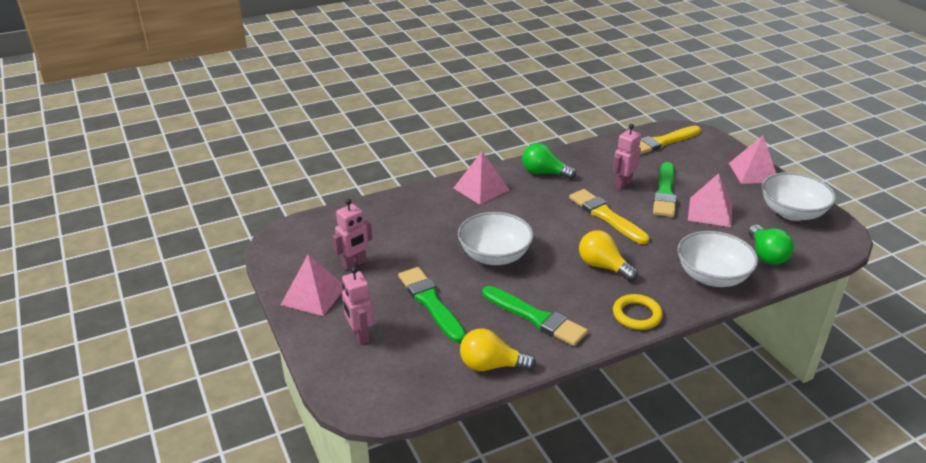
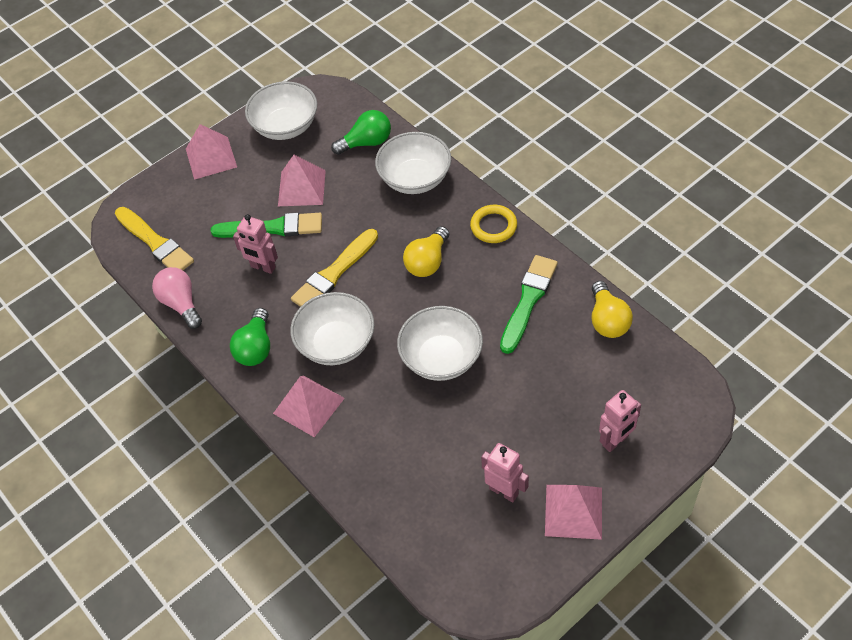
camera: 100 degrees left, 20 degrees up
(430, 302) = (541, 394): green brush -> none
(532, 207) = (336, 343): none -> white bowl
(598, 148) = (181, 304): none -> pink light bulb

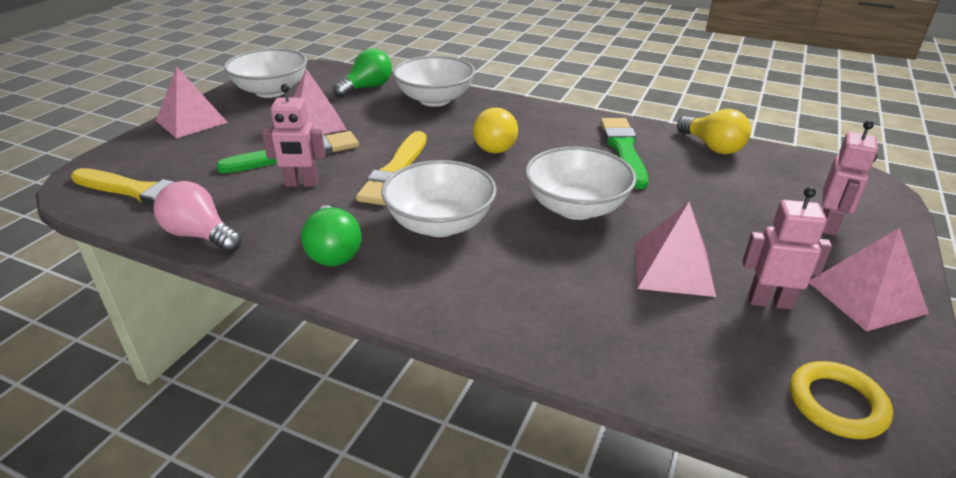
camera: 30 degrees left, 20 degrees down
(308, 405) = (445, 288): pink pyramid -> pink pyramid (673, 269)
(493, 226) = (540, 113): yellow ring -> yellow ring (836, 404)

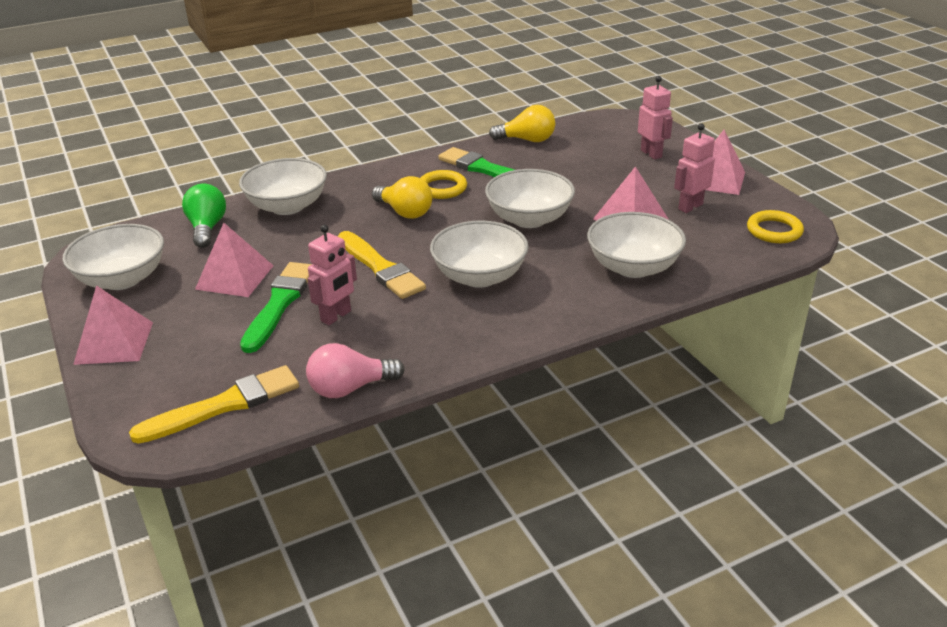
camera: 50 degrees left, 0 degrees up
(333, 251) = (456, 332): green light bulb -> none
(558, 144) = (442, 188): none -> yellow ring
(579, 313) = (633, 267): none -> white bowl

